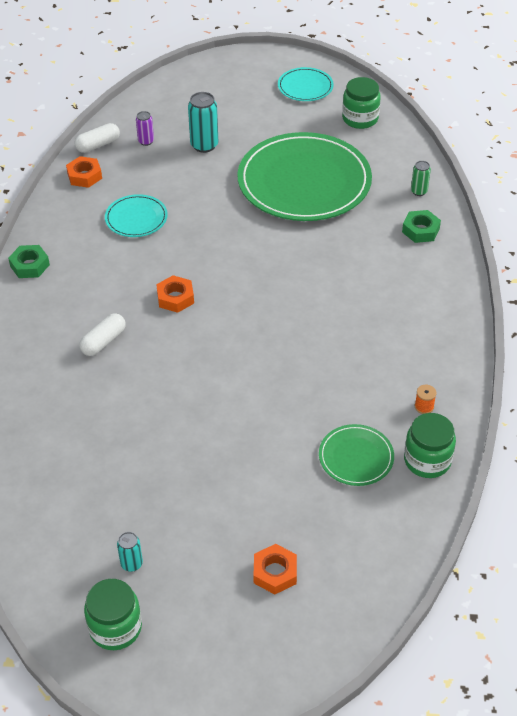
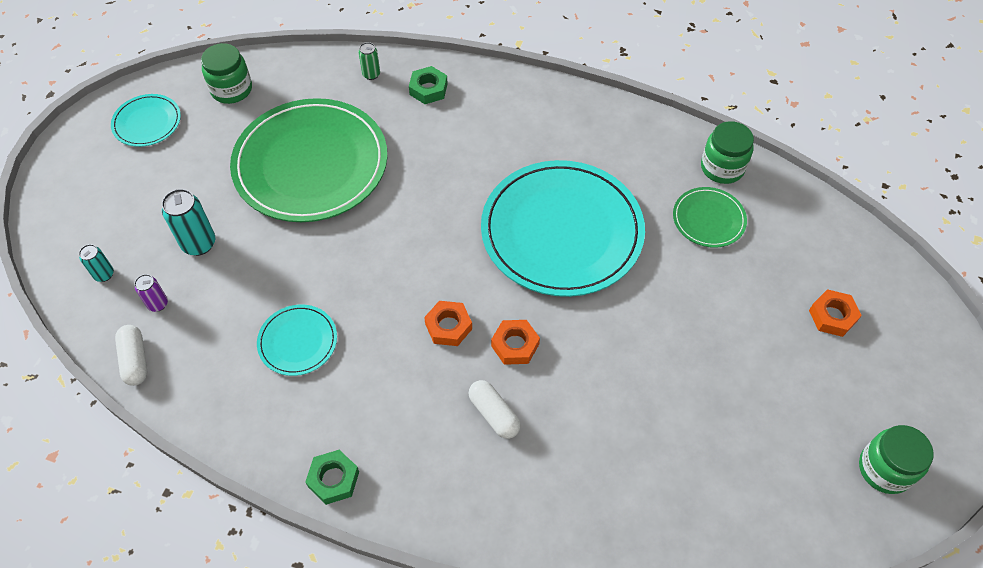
camera: 75 degrees left, 10 degrees up
(84, 176) = (190, 386): orange nut -> orange nut (515, 345)
(131, 564) = (810, 440): turquoise can -> turquoise can (104, 274)
(298, 350) = (562, 231): none -> turquoise plate
(424, 407) = (659, 152): orange spool -> none

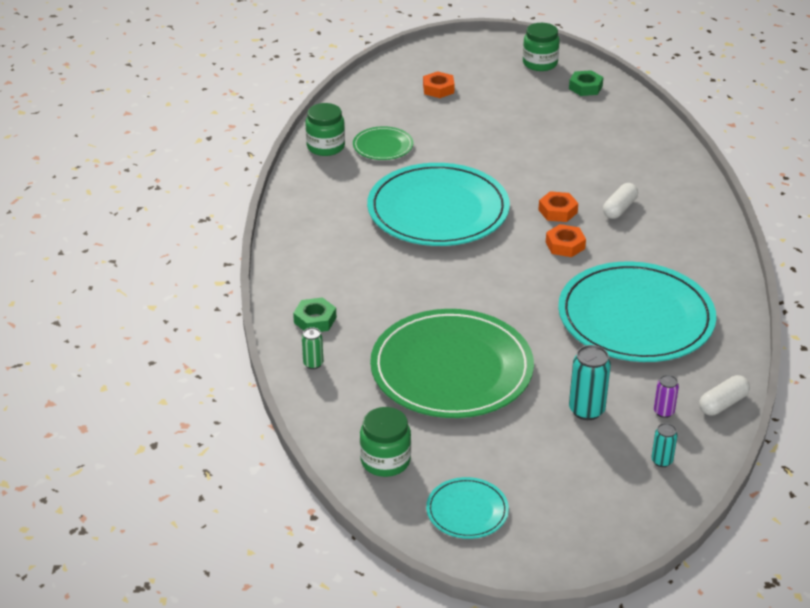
camera: 110 degrees left, 20 degrees down
(298, 341) = (635, 317): turquoise plate -> turquoise plate, size x2.20
(333, 479) = (725, 266): green nut -> green nut (585, 87)

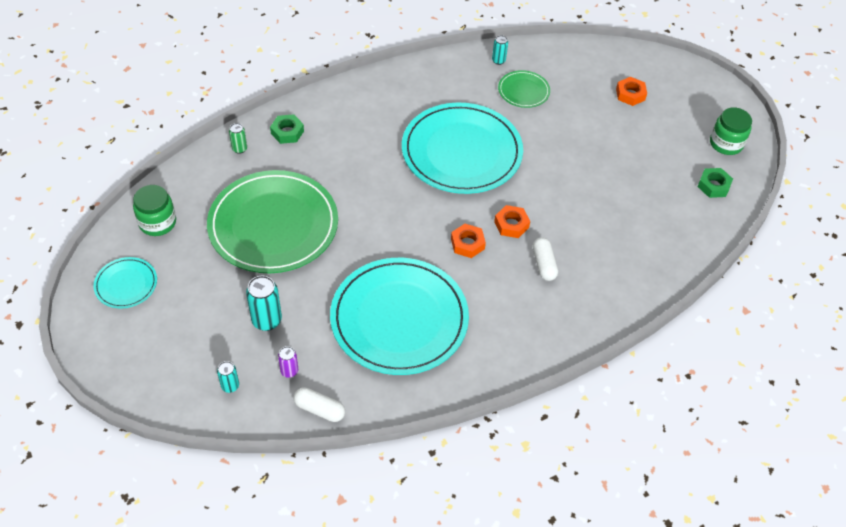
camera: 60 degrees right, 15 degrees up
(325, 147) = (498, 60): green jar -> turquoise can
(619, 208) = (543, 264): white capsule -> white capsule turned 75 degrees clockwise

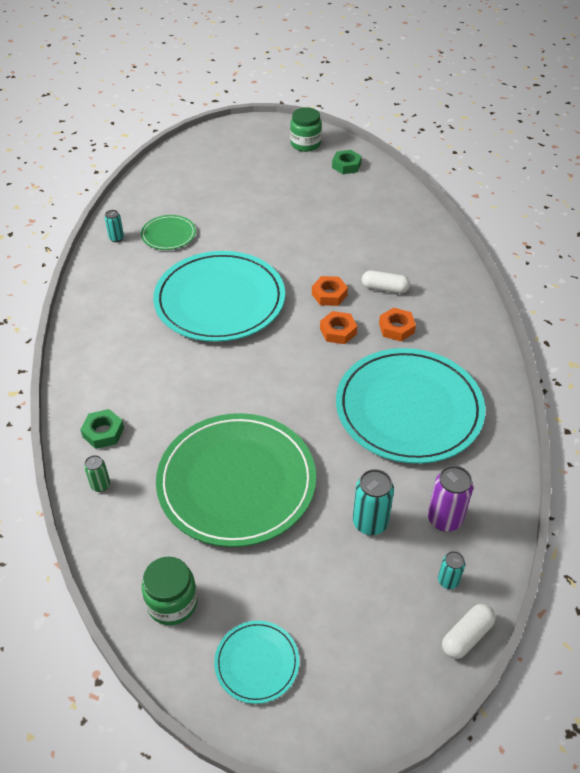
camera: 65 degrees left, 5 degrees down
(289, 371) = (444, 519): purple can -> purple can, size x1.73
(319, 409) = (500, 505): white capsule -> white capsule (466, 636)
(630, 94) = (217, 174): orange nut -> orange nut (396, 328)

